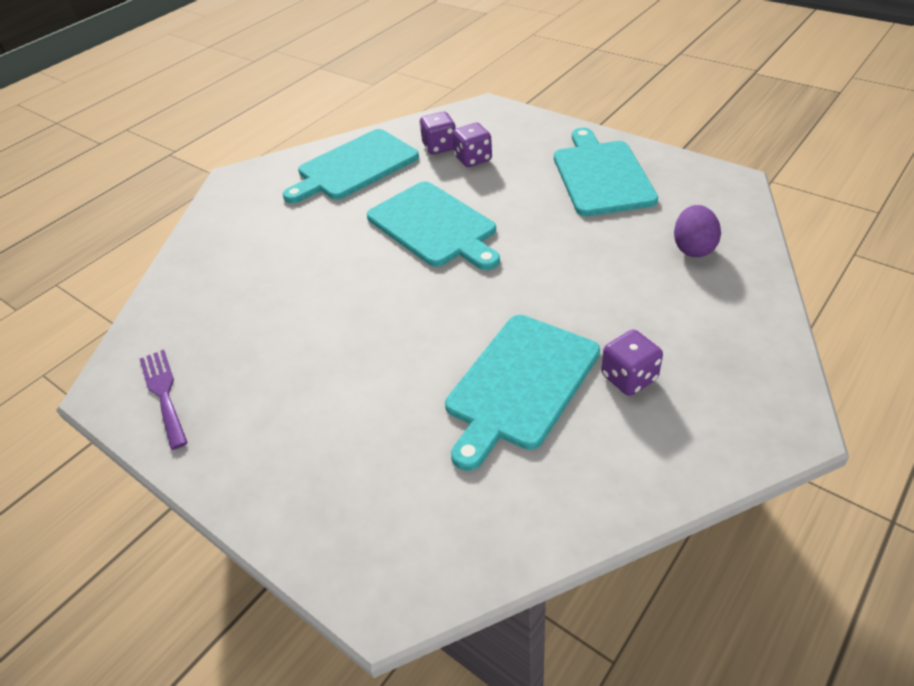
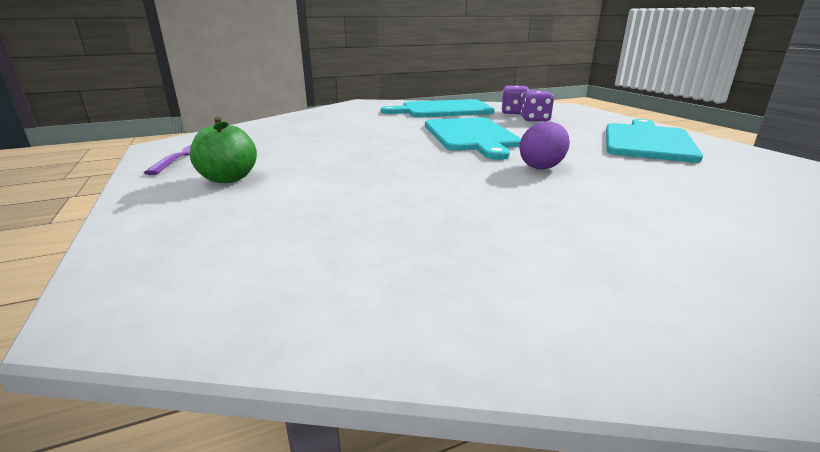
camera: 25 degrees right, 20 degrees down
(270, 416) = (228, 179): none -> green apple
(520, 384) = (450, 218): turquoise cutting board -> none
(629, 377) = (583, 248): purple dice -> none
(693, 248) = (731, 190): purple egg -> purple egg (542, 167)

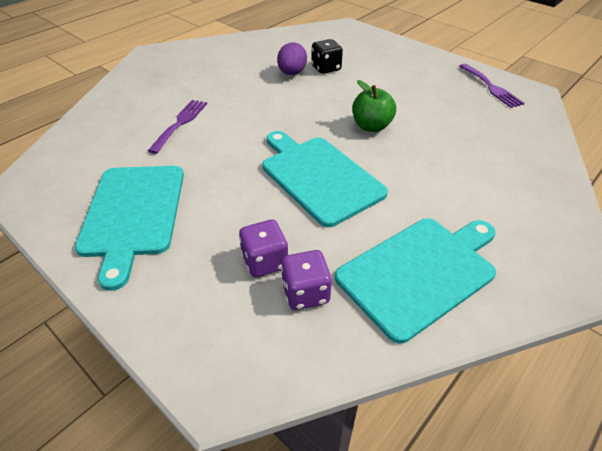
camera: 155 degrees right, 20 degrees up
(228, 179) = (417, 74): green apple -> green apple (371, 126)
(345, 211) = (326, 68): none -> black dice
(542, 167) = (238, 133): purple egg -> purple egg (292, 73)
(628, 185) = (180, 123): none -> purple fork

